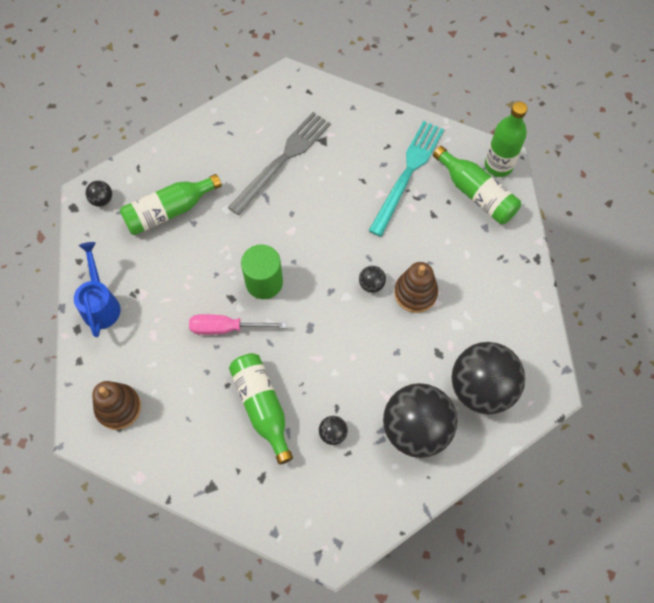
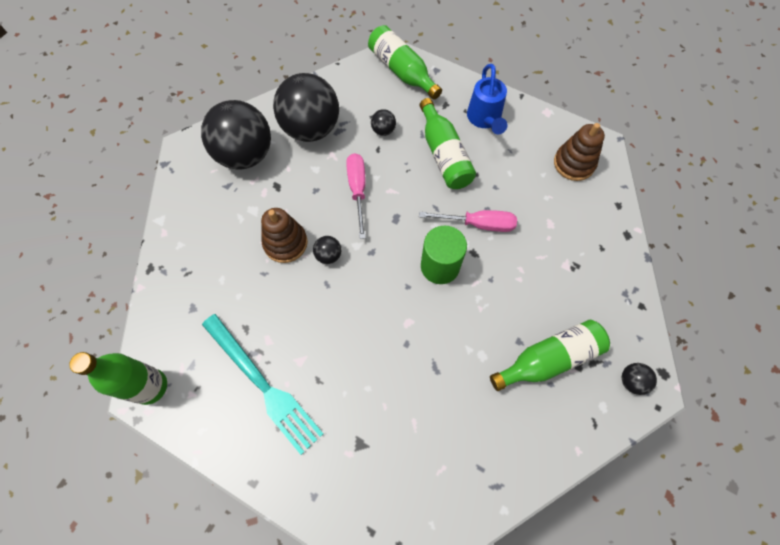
camera: 175 degrees left, 0 degrees up
(101, 304) = (608, 257): blue watering can -> blue watering can (485, 119)
(282, 160) = (413, 418): grey fork -> none
(352, 355) = (357, 190): none -> pink screwdriver
(407, 174) = (263, 384): turquoise fork -> turquoise fork turned 75 degrees counterclockwise
(476, 193) = (189, 351): green bottle -> green bottle (402, 71)

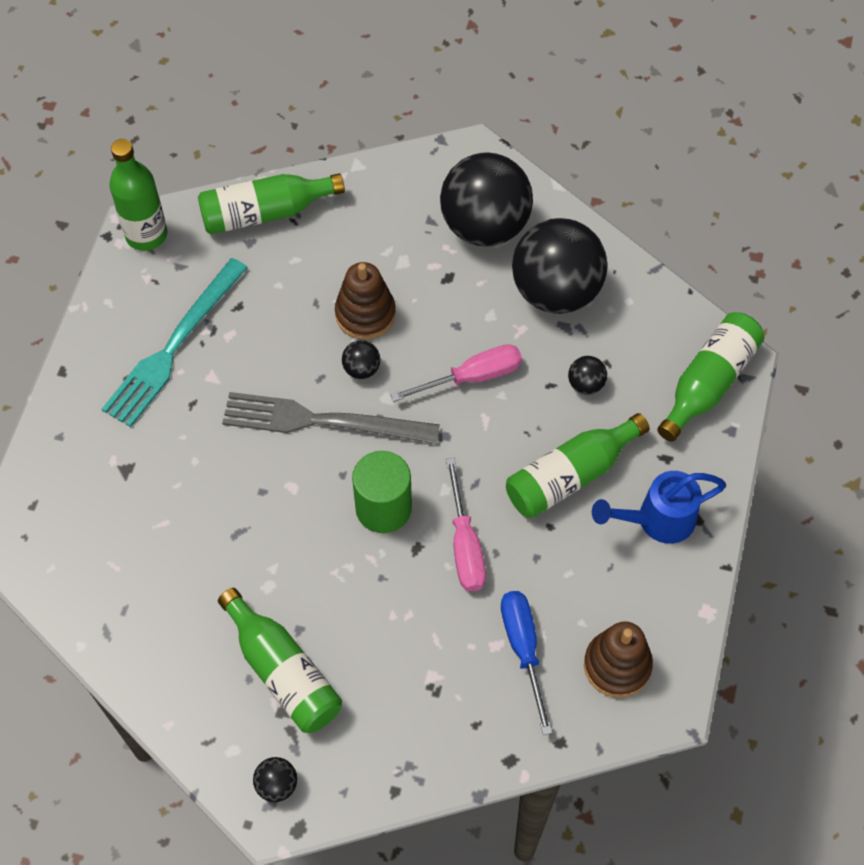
camera: 75 degrees right, 5 degrees down
(171, 291) = (265, 213): none -> green bottle
(362, 290) = (322, 421): none -> grey fork
(556, 209) = (523, 649): none -> blue screwdriver

